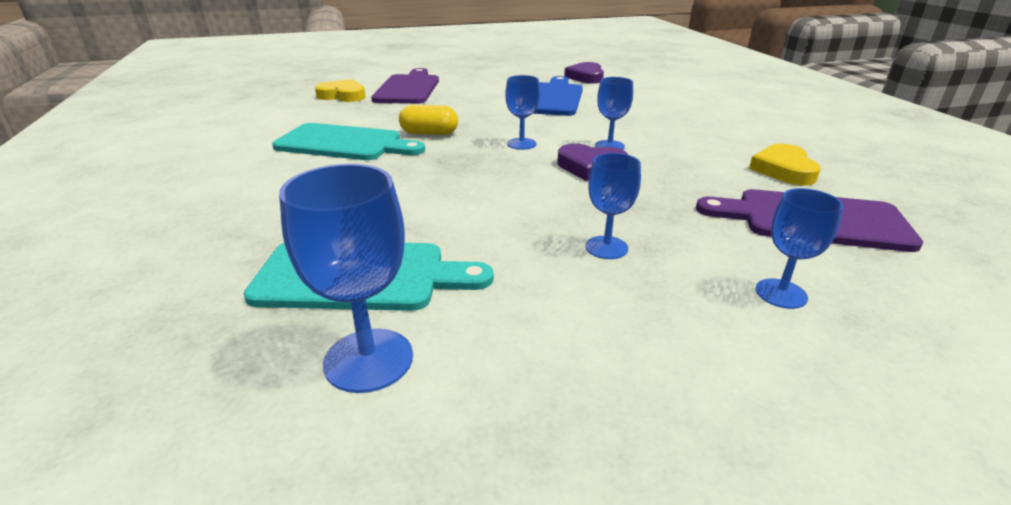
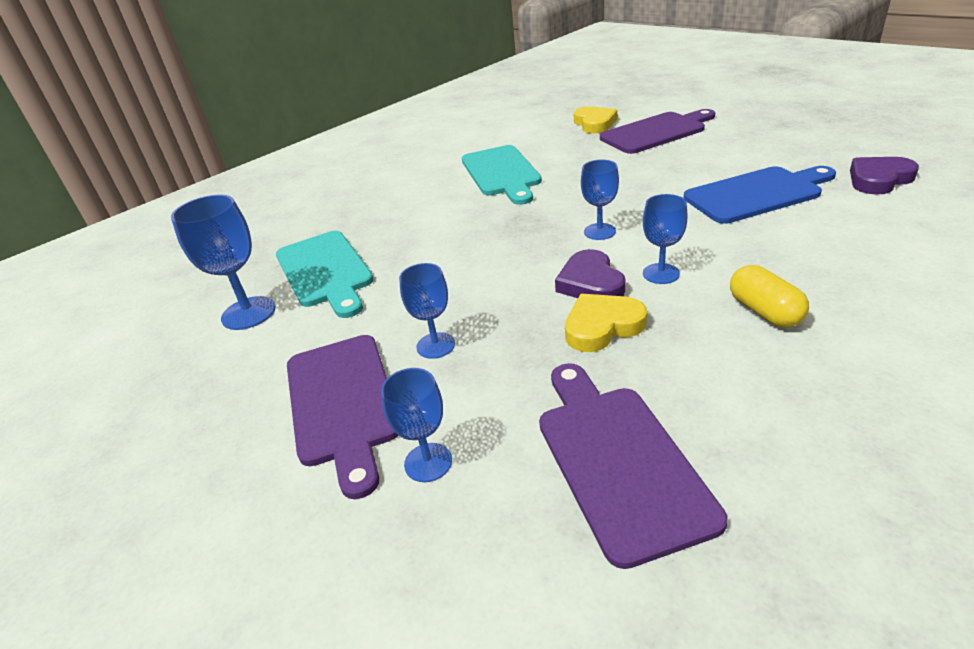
camera: 65 degrees right, 5 degrees up
(429, 133) = (565, 188): yellow capsule -> yellow capsule (764, 311)
(656, 321) = (343, 403): none -> purple cutting board
(783, 170) = (757, 409): yellow heart -> yellow heart (602, 326)

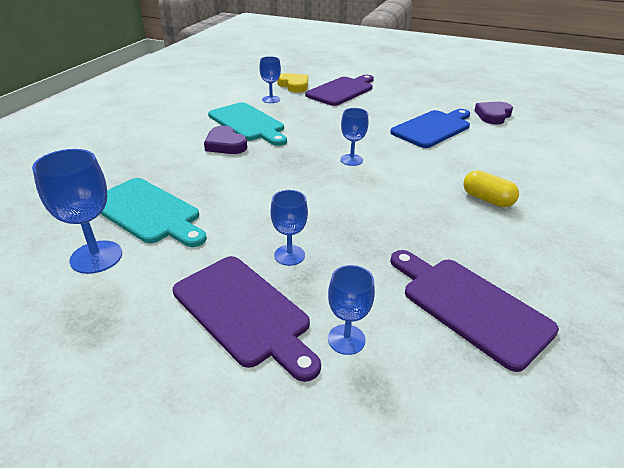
camera: 30 degrees left, 0 degrees up
(590, 283) = (370, 195): purple heart -> purple heart (225, 144)
(602, 326) = (399, 223): yellow heart -> none
(661, 273) = (411, 183): blue goblet -> blue goblet (271, 99)

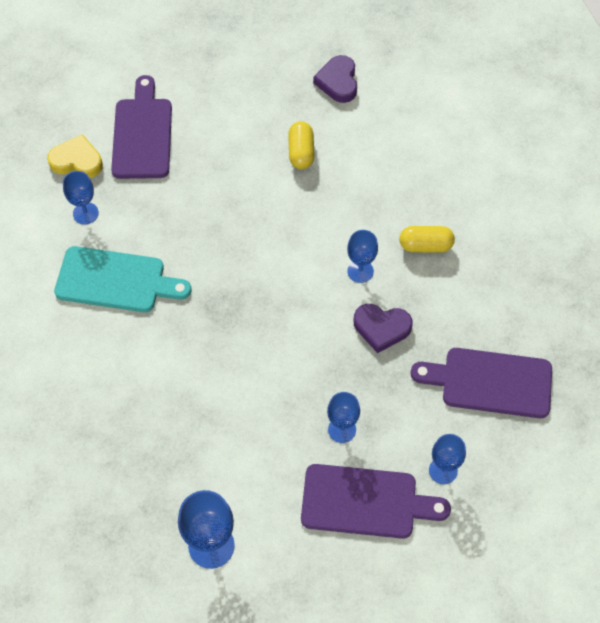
camera: 40 degrees left, 25 degrees up
(148, 212) = (186, 474): turquoise cutting board -> none
(225, 144) = (136, 334): purple heart -> purple heart (381, 328)
(351, 160) = (275, 269): blue goblet -> blue goblet (360, 271)
(433, 128) = (301, 152): blue cutting board -> yellow capsule

